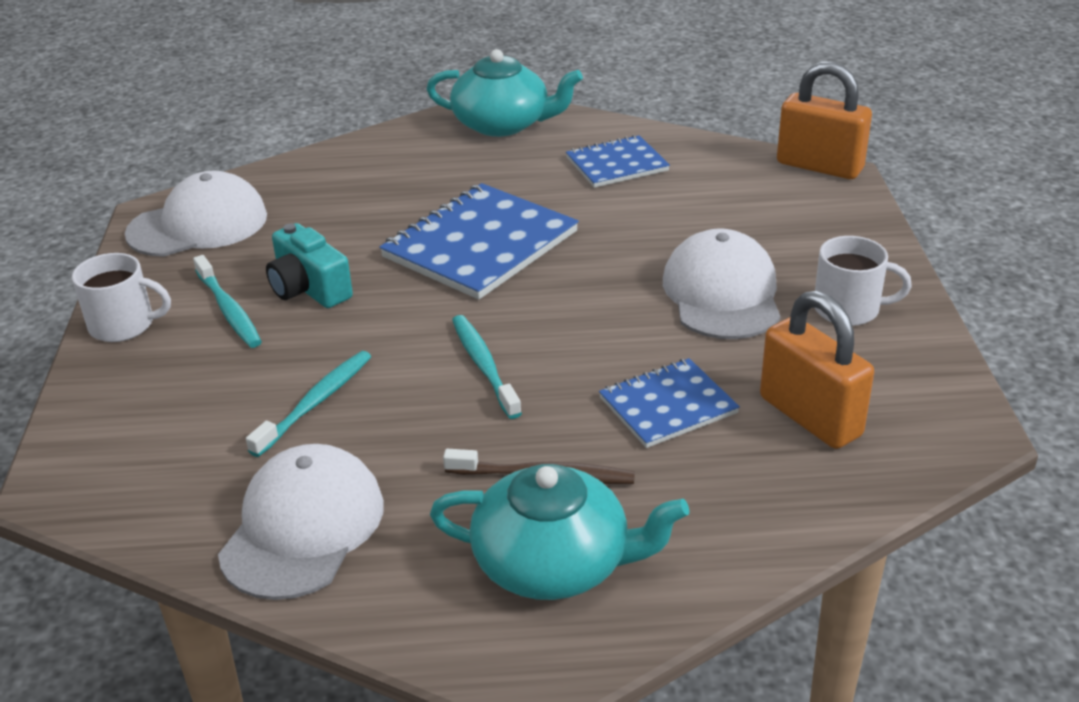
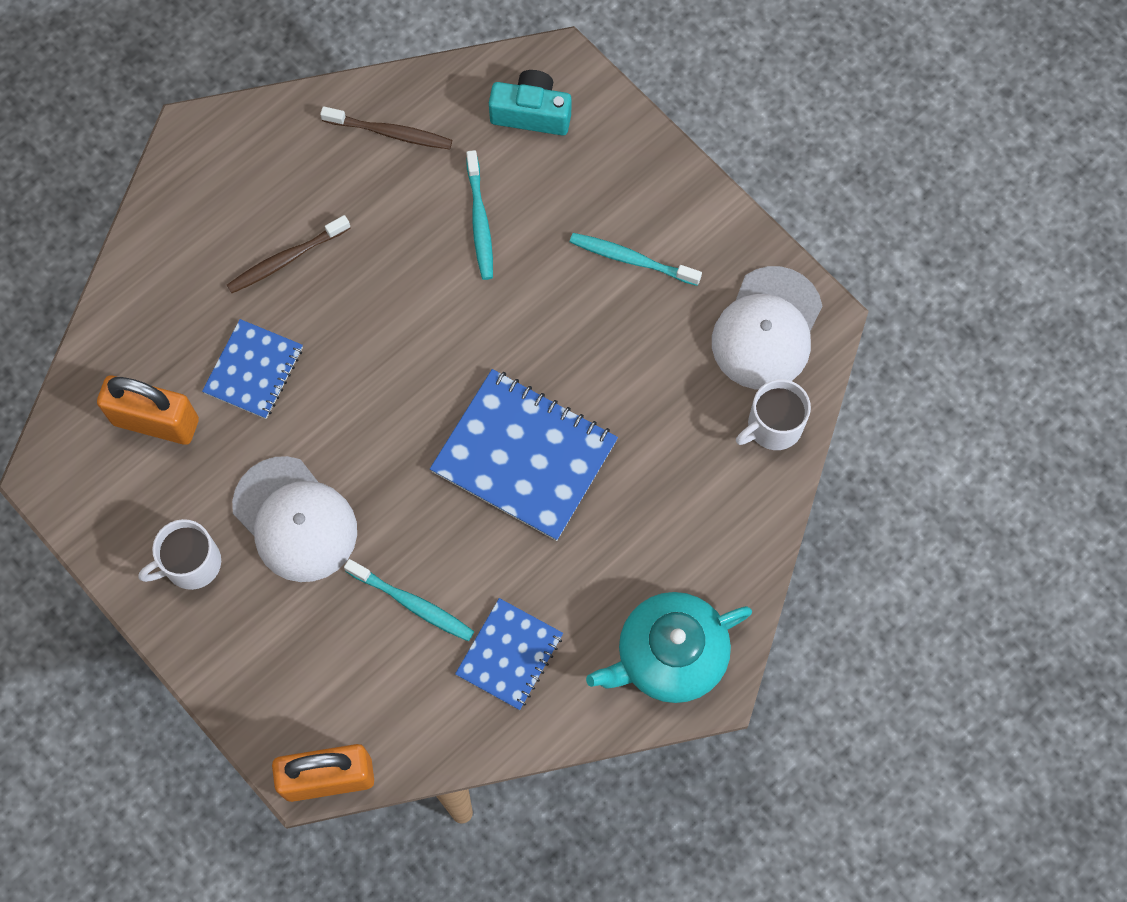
camera: 140 degrees right, 35 degrees up
(123, 325) = (685, 197): white mug -> white mug (773, 426)
(303, 528) = (390, 133): white cap -> brown toothbrush
(309, 288) = (600, 318): turquoise camera -> turquoise camera (531, 113)
(480, 244) = (524, 456): blue notebook -> blue notebook turned 60 degrees counterclockwise
(484, 365) = (403, 326): turquoise toothbrush -> turquoise toothbrush (412, 604)
(554, 563) = (231, 203): turquoise teapot -> none

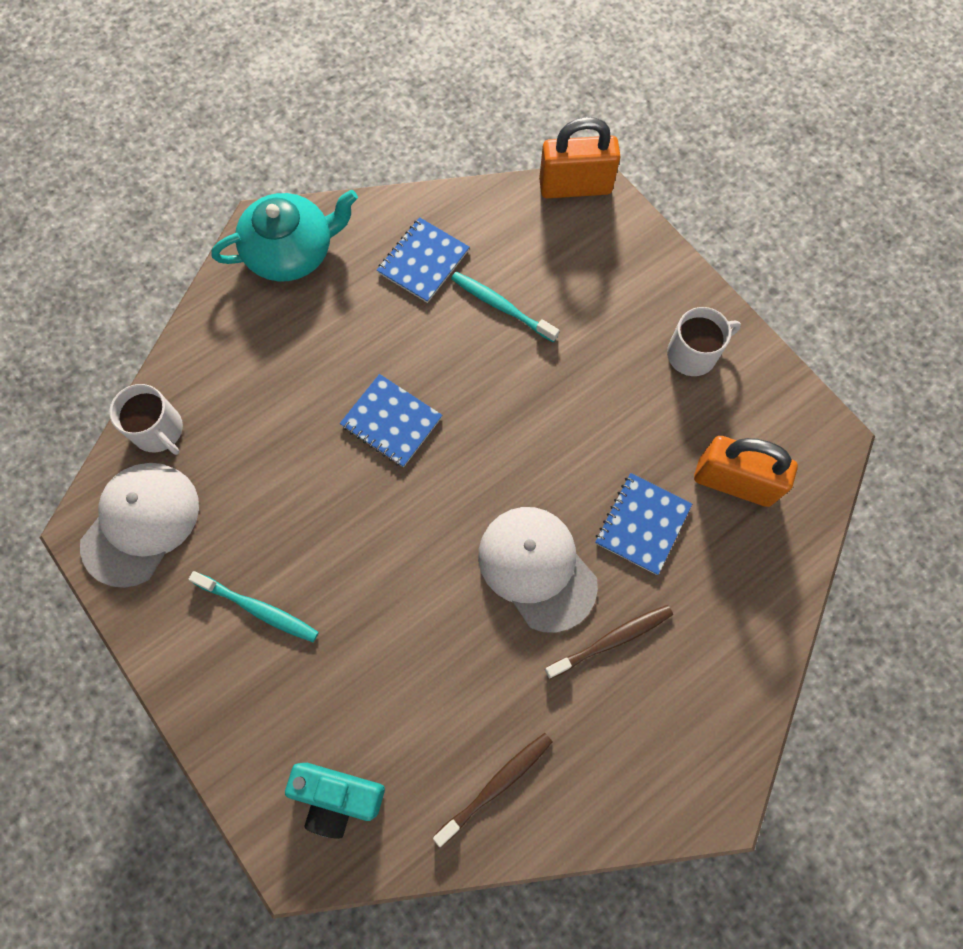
camera: 175 degrees left, 0 degrees up
(295, 519) = (602, 383): white cap -> white cap (537, 568)
(390, 133) = (496, 785): brown toothbrush -> brown toothbrush turned 120 degrees clockwise
(480, 221) = (408, 666): turquoise toothbrush -> none
(524, 456) = (391, 422): blue notebook -> blue notebook, size x0.59
(773, 426) = (159, 430): white mug -> white mug turned 75 degrees clockwise

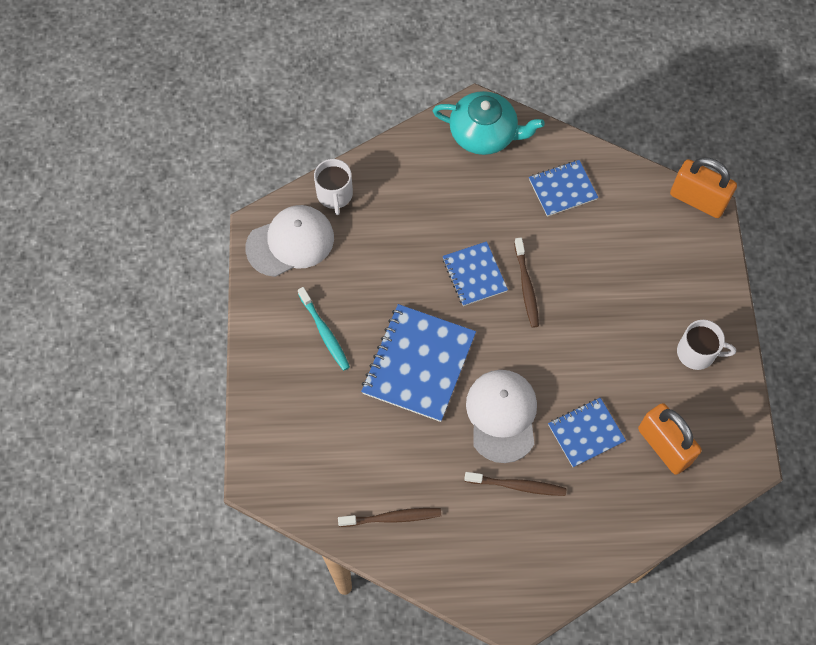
camera: 35 degrees right, 5 degrees down
(337, 797) = (300, 462): turquoise camera -> none
(398, 571) = (418, 364): none -> blue notebook
(460, 398) = (526, 287): none -> brown toothbrush
(501, 306) = (592, 247): turquoise toothbrush -> none

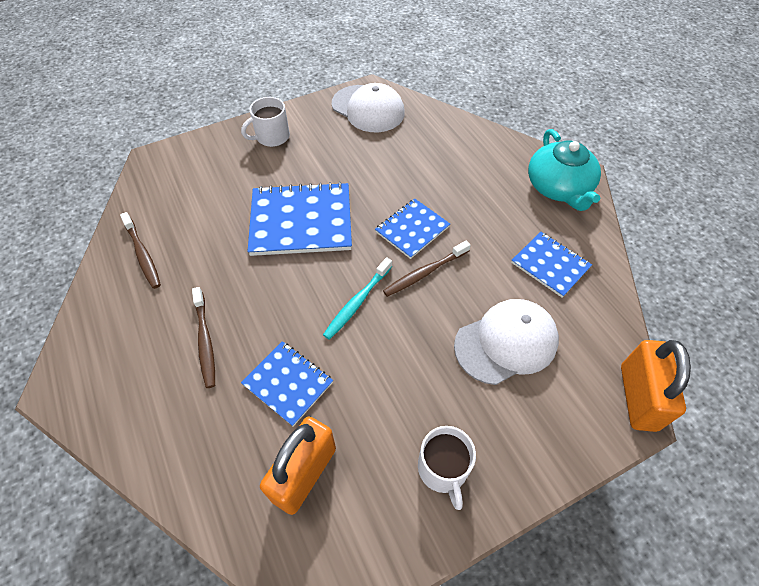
camera: 65 degrees right, 10 degrees down
(324, 332) = (300, 153): turquoise toothbrush -> turquoise toothbrush (357, 302)
(335, 195) = (426, 118): white mug -> white mug (272, 137)
(502, 416) = (276, 301): white cap -> white cap (506, 343)

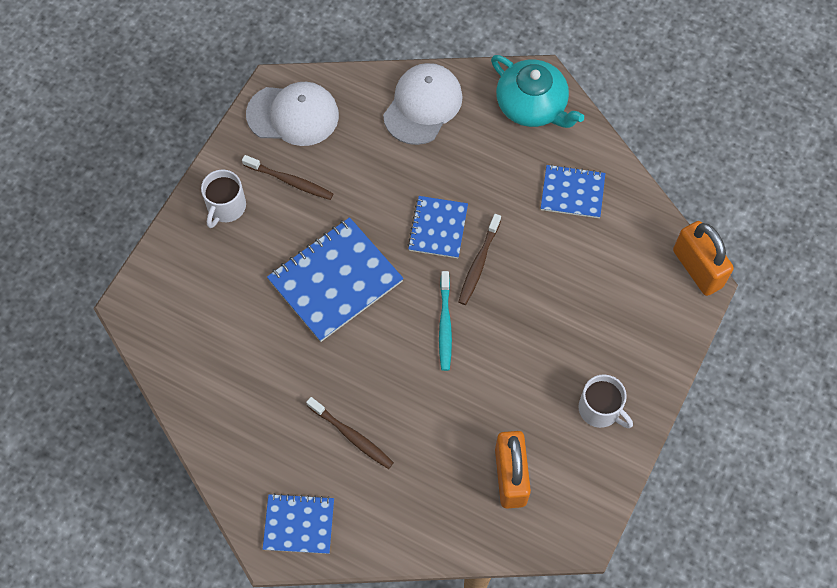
camera: 35 degrees left, 10 degrees up
(143, 254) = (224, 402): brown toothbrush -> brown toothbrush (290, 181)
(288, 383) = (445, 424): blue notebook -> blue notebook (299, 524)
(506, 343) = (582, 285): white cap -> white cap (423, 105)

